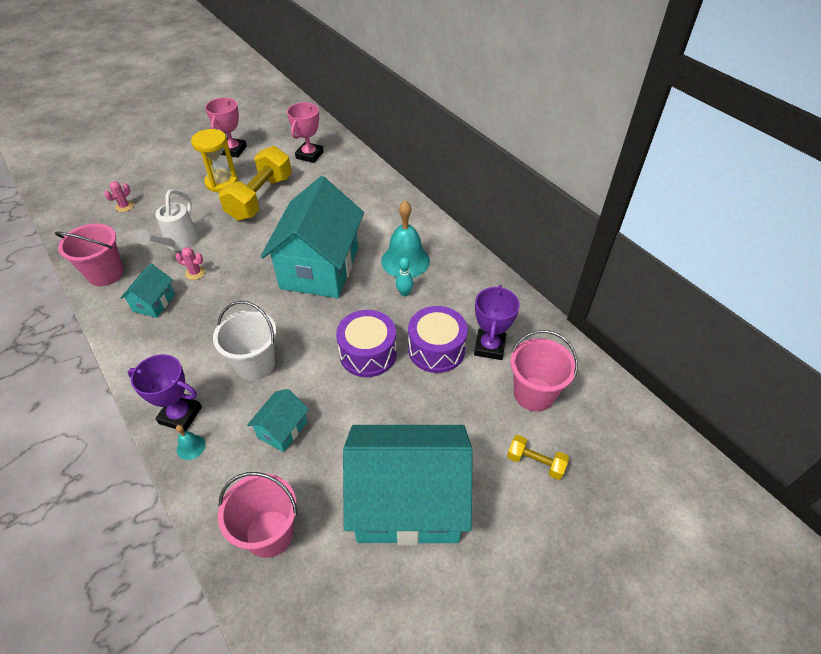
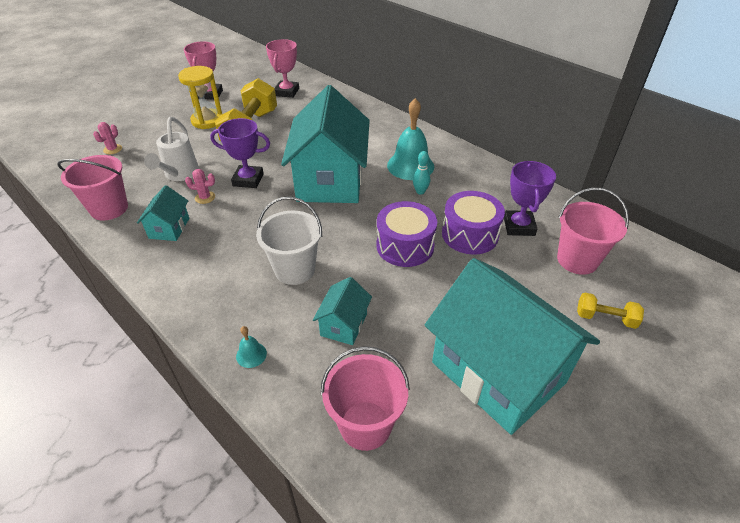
camera: 10 degrees left, 5 degrees down
(180, 415) = (230, 326): purple trophy -> purple trophy (248, 180)
(408, 502) = (497, 372): turquoise house -> turquoise house turned 60 degrees clockwise

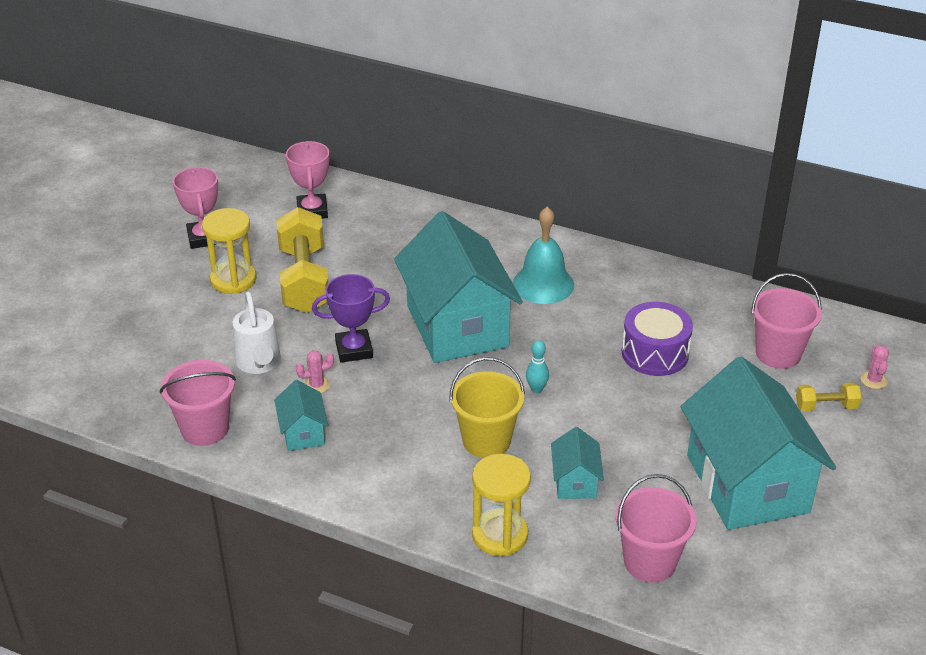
camera: 20 degrees left, 5 degrees down
(112, 149) = (135, 351): pink cactus -> pink cactus (873, 380)
(251, 355) = (500, 535): turquoise bell -> yellow hourglass
(295, 269) = (486, 441): white bucket -> yellow bucket
(405, 246) = (591, 384): purple drum -> none
(420, 192) = (573, 315): turquoise bowling pin -> turquoise bowling pin (536, 389)
(497, 372) = (747, 484): turquoise house -> turquoise house turned 45 degrees clockwise
(519, 226) = (703, 331): purple trophy -> none

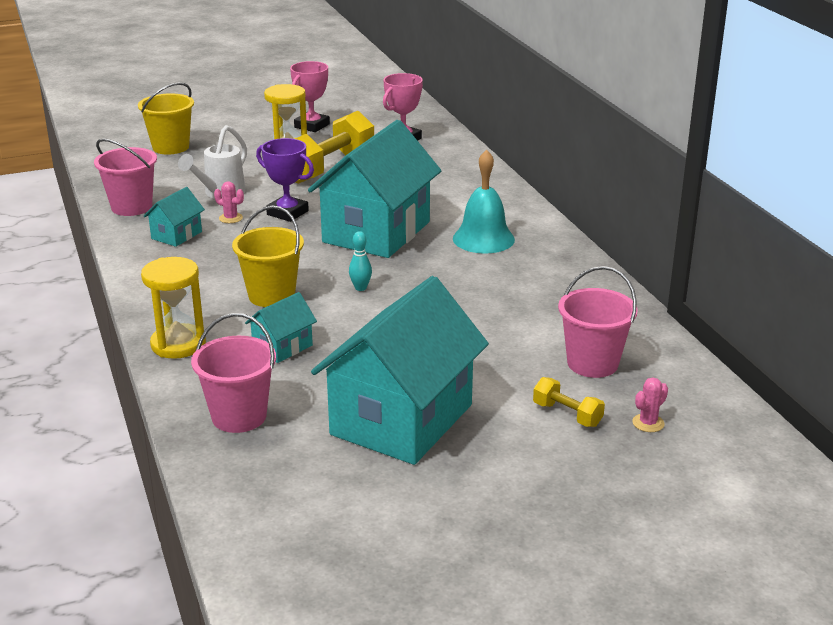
camera: 45 degrees right, 10 degrees down
(112, 338) = (170, 147): none -> yellow bucket
(655, 353) = (488, 313): purple drum -> none

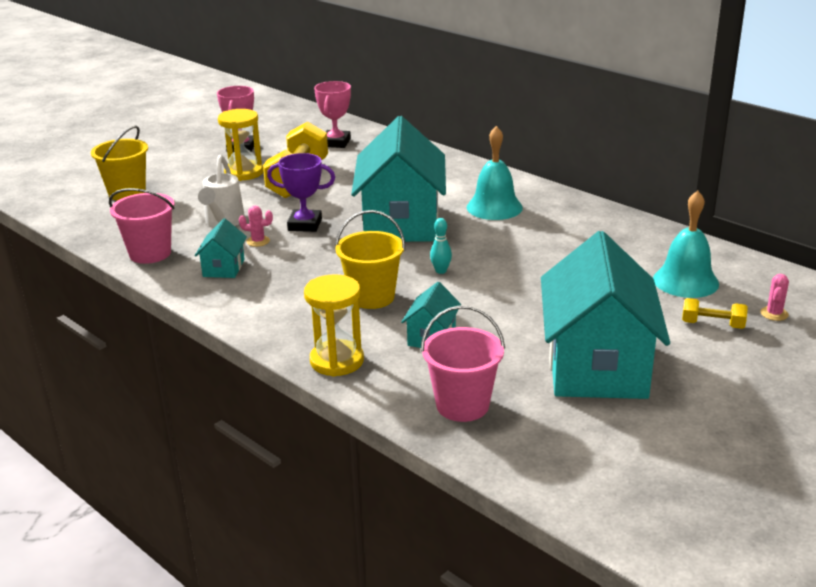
camera: 25 degrees left, 0 degrees up
(592, 363) = (685, 281): pink bucket -> turquoise bell

